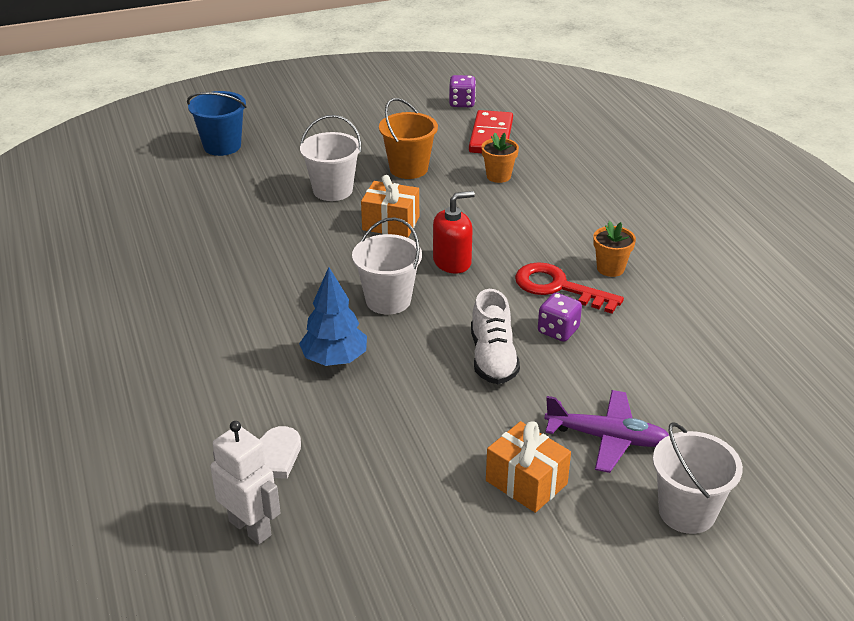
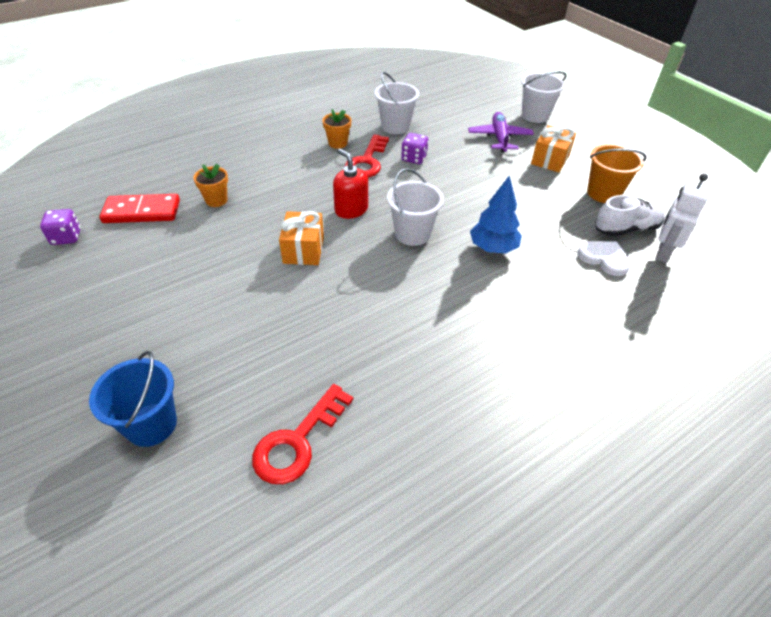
camera: 105 degrees left, 10 degrees up
(163, 203) = (297, 441): none -> red key
(332, 190) = (251, 298): white bucket -> white bucket (395, 126)
(408, 169) = (205, 254): orange bucket -> orange bucket (603, 193)
(493, 358) = (453, 180): white shoe -> white shoe (626, 229)

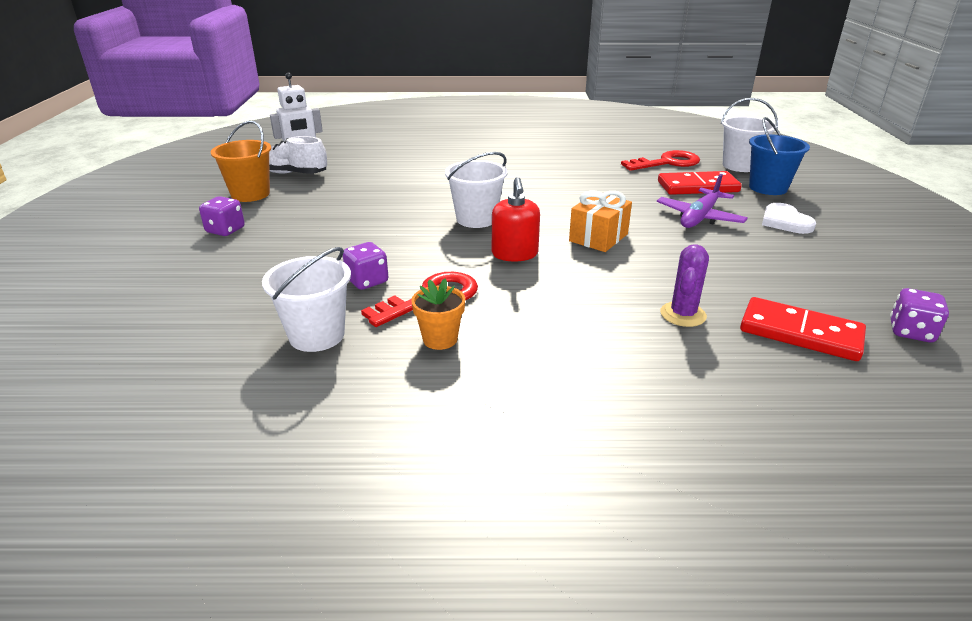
camera: 145 degrees left, 15 degrees down
(216, 200) = (683, 314): orange flower pot -> purple cactus
(240, 384) = (698, 187): none -> red domino
(493, 248) = (421, 193): blue tree -> none
(499, 138) = (219, 269): purple plane -> purple plane (699, 217)
(535, 115) = (110, 280): white bucket -> white bucket (740, 166)
(550, 160) = (225, 230): orange gift -> purple dice
(604, 258) = (349, 167): white heart -> white heart (785, 221)

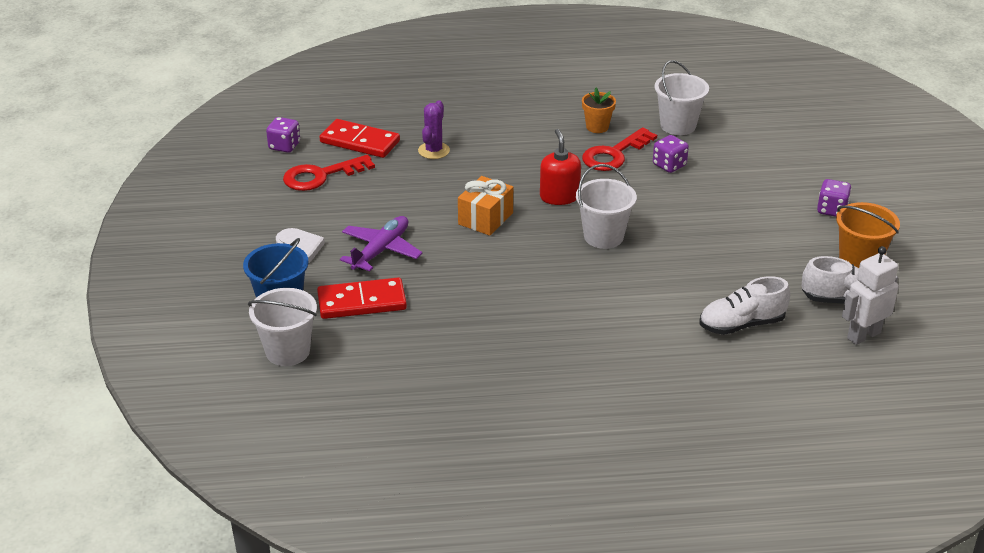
camera: 175 degrees right, 5 degrees up
(387, 166) = (741, 324): none -> white shoe
(667, 163) = (380, 353): red key -> red key (321, 176)

